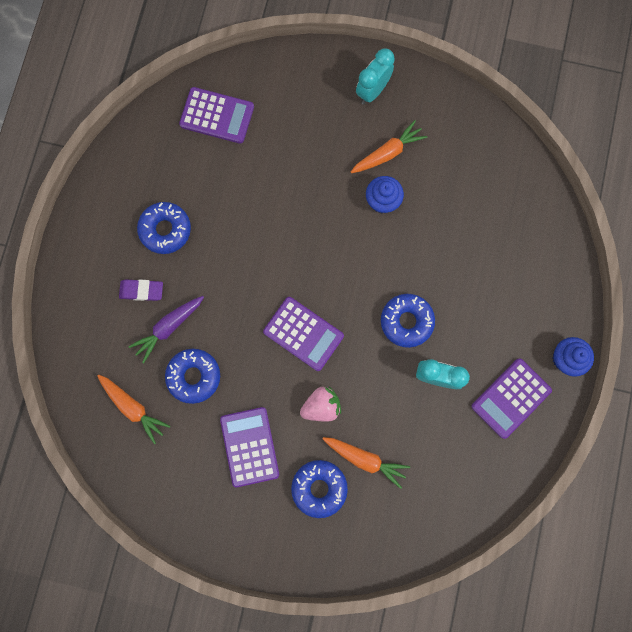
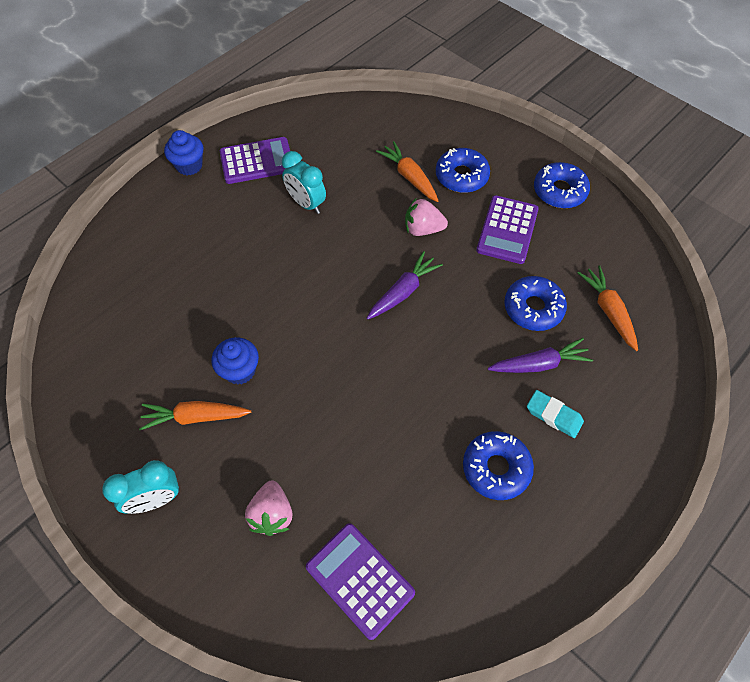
camera: 150 degrees left, 20 degrees down
(142, 291) = (553, 415): purple eraser -> turquoise eraser
(294, 122) = (272, 514): none -> pink strawberry
(303, 333) = (403, 292): purple calculator -> purple carrot
(406, 321) = (299, 255): blue donut -> blue donut (559, 191)

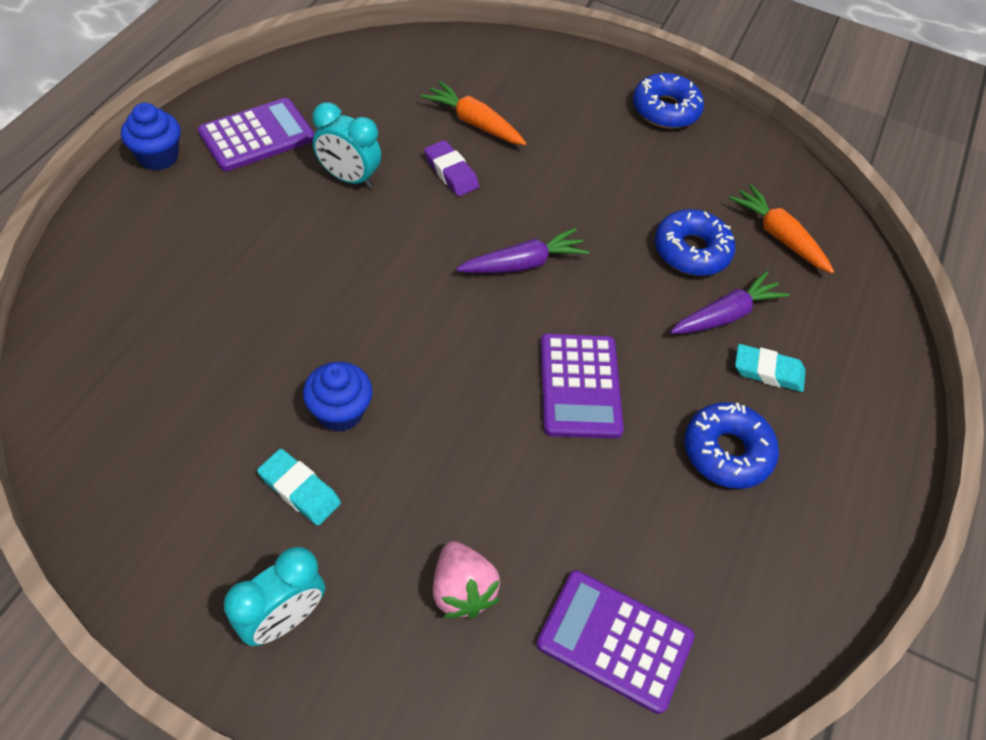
camera: 25 degrees left, 5 degrees down
(195, 417) = (300, 490): orange carrot -> turquoise eraser
(378, 212) = (451, 172): none -> purple eraser
(403, 292) = (523, 264): purple carrot -> purple carrot turned 45 degrees clockwise
(423, 229) = (517, 183): pink strawberry -> none
(461, 176) = (540, 111): blue donut -> none
(507, 230) = (622, 165): purple calculator -> purple calculator (580, 386)

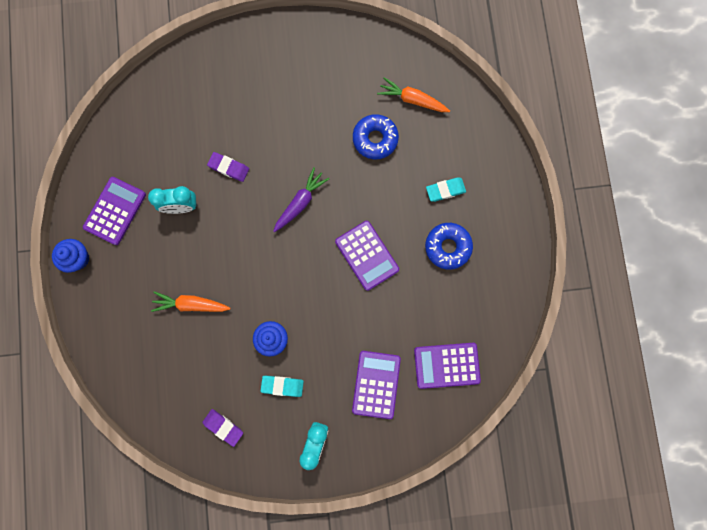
camera: 25 degrees left, 25 degrees up
(151, 491) = (223, 427): none -> purple eraser
(462, 590) = (376, 384): pink strawberry -> purple calculator
(474, 123) = (218, 125): orange carrot -> orange carrot (191, 304)
(665, 110) = (311, 45): blue donut -> none
(725, 315) = (411, 169): purple carrot -> none

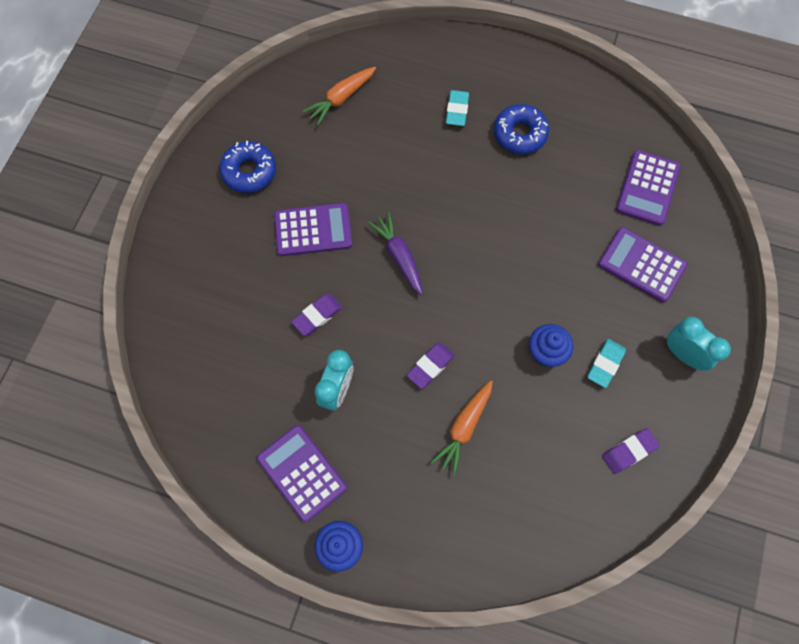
camera: 65 degrees left, 10 degrees down
(226, 262) = (430, 366): none -> purple eraser
(367, 255) = (493, 214): purple calculator -> purple calculator (313, 230)
(375, 139) = (365, 151): blue donut -> blue donut (249, 171)

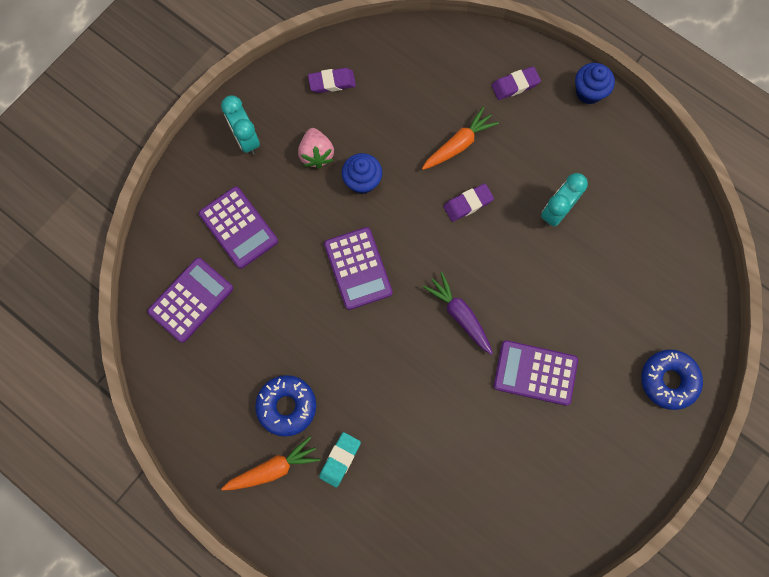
camera: 160 degrees left, 5 degrees up
(249, 171) = (583, 464): blue donut -> blue donut (668, 380)
(302, 473) = (605, 155): purple calculator -> purple calculator (358, 268)
(317, 316) = (555, 284): purple eraser -> purple eraser (515, 85)
(341, 98) = (459, 522): orange carrot -> orange carrot (273, 468)
(399, 256) = (460, 315): purple carrot -> purple carrot turned 150 degrees clockwise
(605, 364) = (316, 154): turquoise eraser -> pink strawberry

